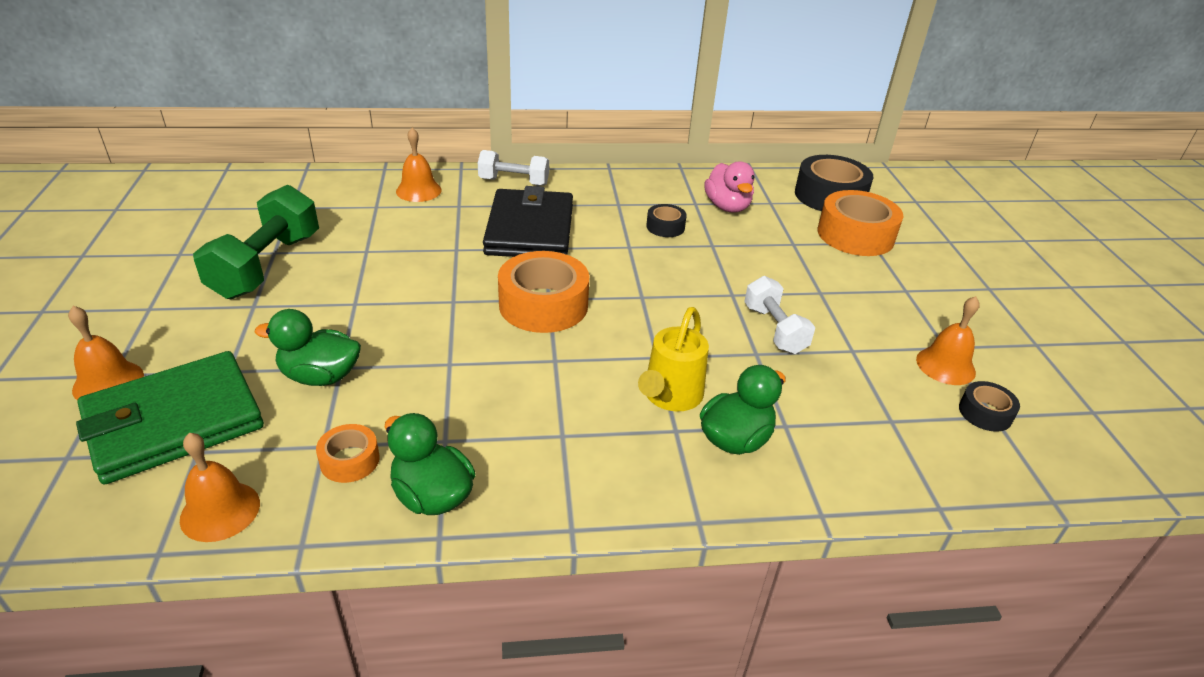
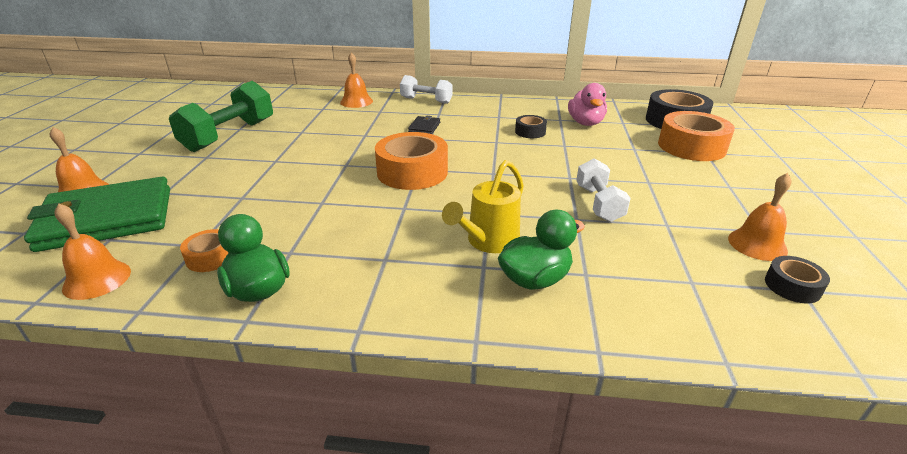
camera: 15 degrees right, 5 degrees down
(320, 376) = (224, 201): green duck -> none
(530, 230) = (424, 127): black wallet -> black wallet, size x0.40

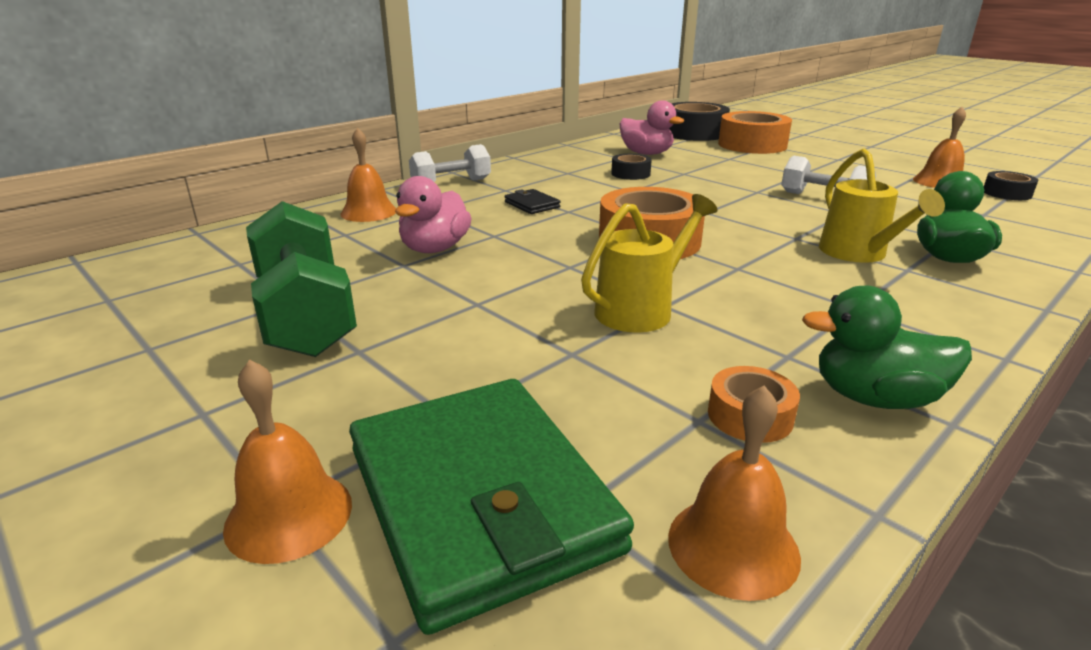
camera: 50 degrees left, 5 degrees down
(107, 219) = (480, 499): green wallet -> green wallet turned 45 degrees counterclockwise
(309, 198) = (642, 309): none -> yellow watering can
(328, 130) = (435, 249): none -> pink duck

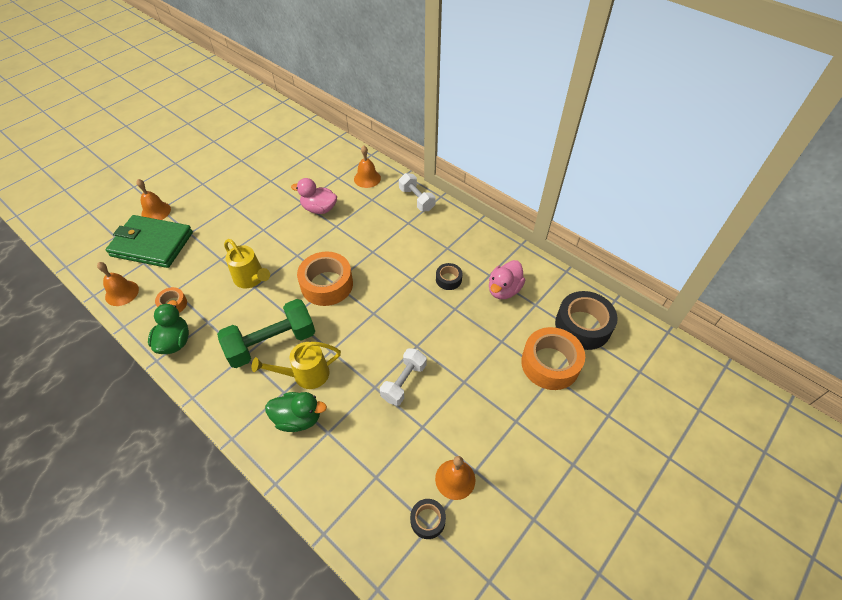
camera: 85 degrees right, 25 degrees up
(305, 314) = (259, 187): green dumbbell -> green dumbbell (272, 343)
(480, 499) = (152, 244): green wallet -> green wallet turned 45 degrees clockwise
(532, 205) = (381, 236): black wallet -> none

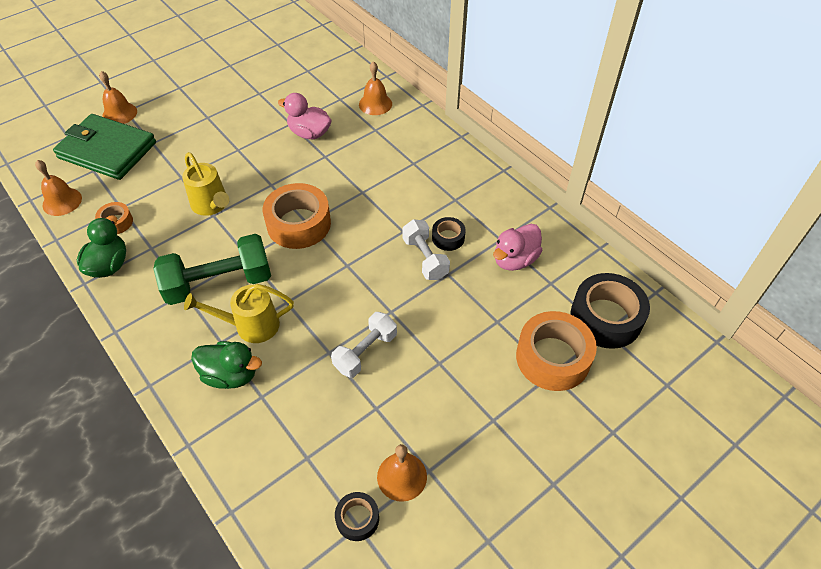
camera: 10 degrees right, 0 degrees up
(416, 199) = (430, 136): white dumbbell -> white dumbbell (425, 258)

